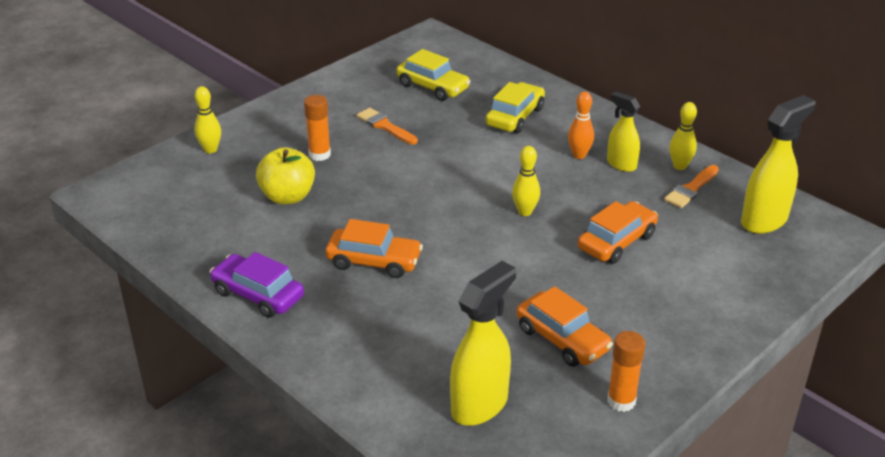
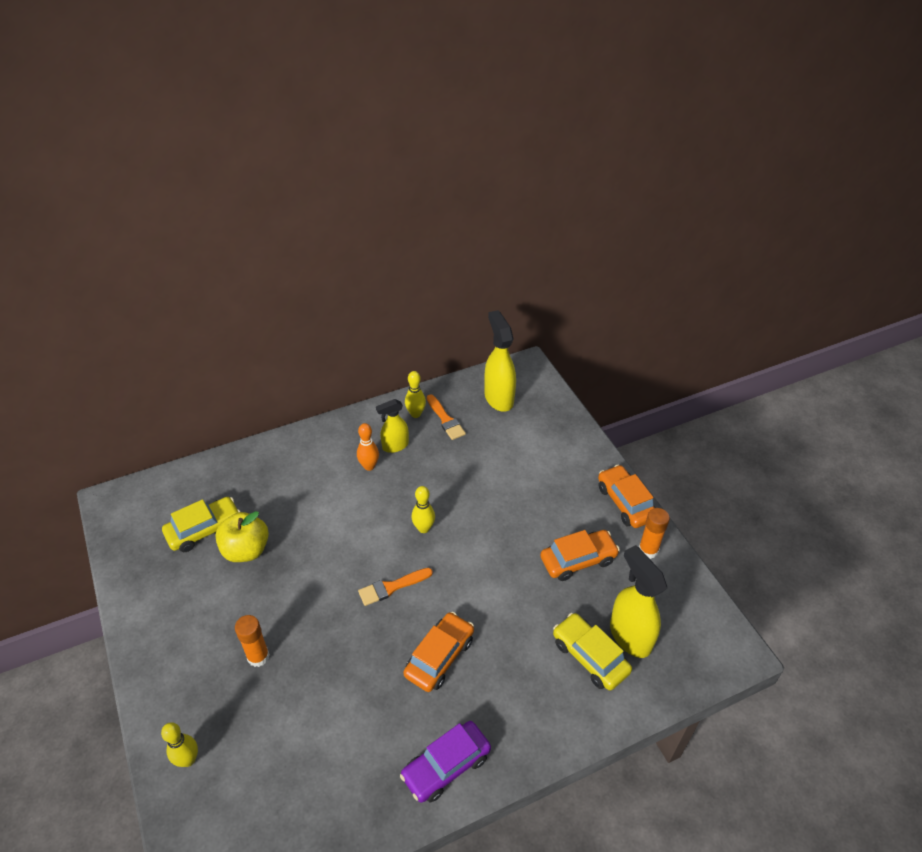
camera: 70 degrees left, 10 degrees up
(287, 196) = (311, 703): yellow apple -> yellow apple (246, 550)
(385, 126) = (244, 588): orange brush -> orange brush (392, 587)
(515, 117) = (290, 487): yellow car -> yellow car (590, 656)
(616, 241) = (485, 486): orange car -> orange car (625, 502)

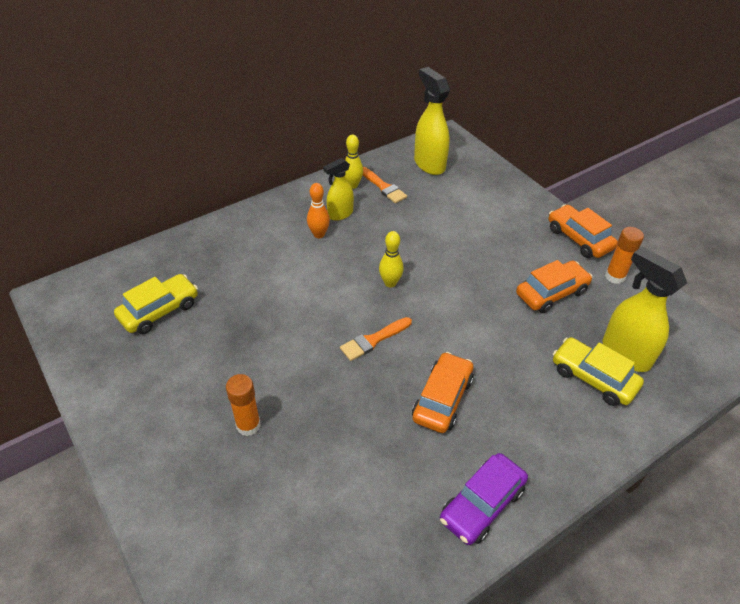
camera: 10 degrees left, 0 degrees up
(188, 759) = (194, 543): yellow bowling pin -> none
(246, 550) = (209, 324): yellow apple -> none

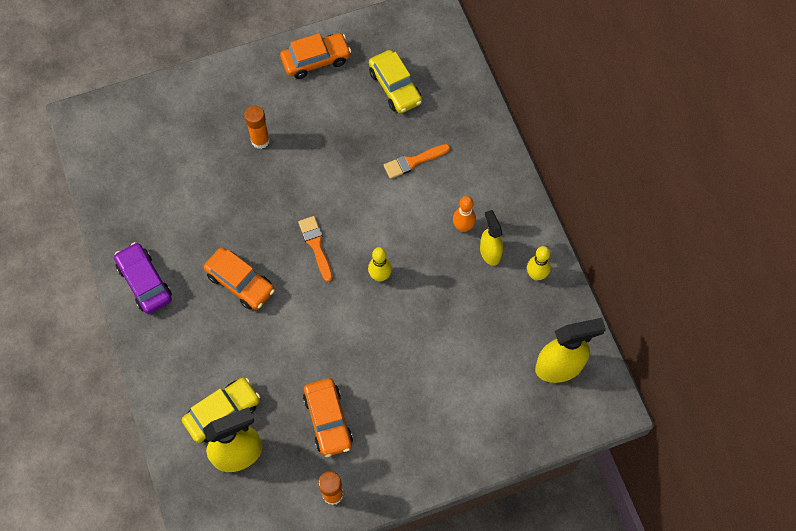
camera: 105 degrees right, 20 degrees up
(383, 187) = (526, 306): orange brush -> orange brush (413, 162)
(579, 239) = (396, 484): orange car -> orange car (316, 60)

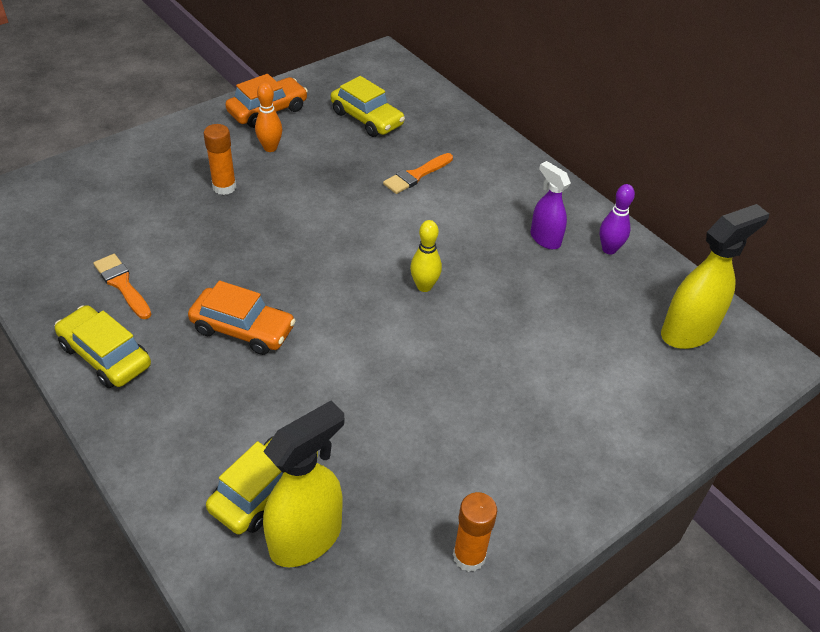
camera: 20 degrees left, 20 degrees down
(144, 282) = (105, 355): purple car -> yellow car
(316, 245) = (330, 272): orange brush -> orange brush (122, 284)
(328, 420) = (423, 460): orange car -> none
(463, 227) = (502, 222): orange bowling pin -> orange bowling pin (270, 148)
(490, 252) = (545, 239): yellow spray bottle -> purple spray bottle
(536, 275) = (609, 249): yellow bowling pin -> purple bowling pin

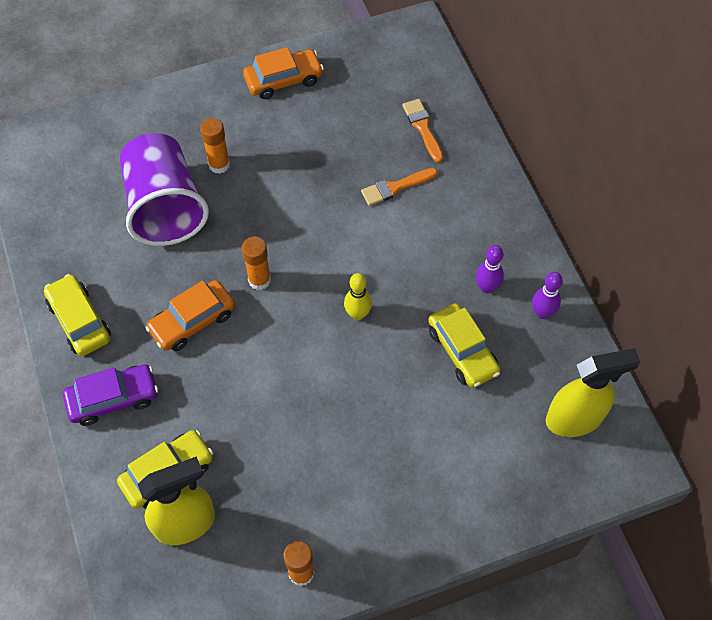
camera: 20 degrees right, 15 degrees up
(122, 284) = (108, 252): orange brush -> orange brush (422, 128)
(171, 425) = (113, 398): none -> purple car
(176, 232) = (165, 207): none -> purple cup
(243, 329) = (192, 321): orange car -> orange car turned 105 degrees clockwise
(270, 148) = (272, 126): orange bowling pin -> none
(305, 277) = (259, 280): none -> orange glue stick
(367, 118) = (373, 108): yellow car -> yellow car (462, 351)
(545, 239) = (486, 287): purple spray bottle -> purple bowling pin

